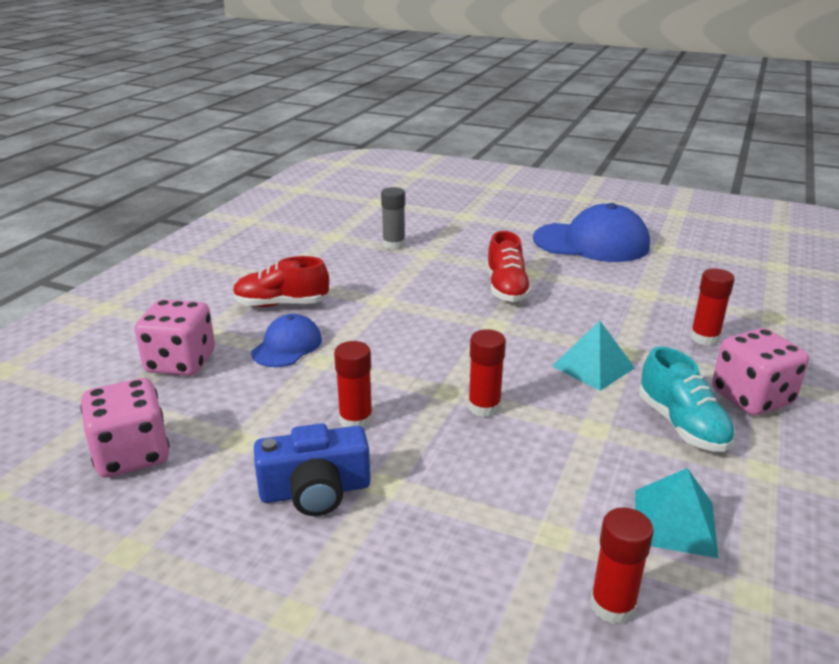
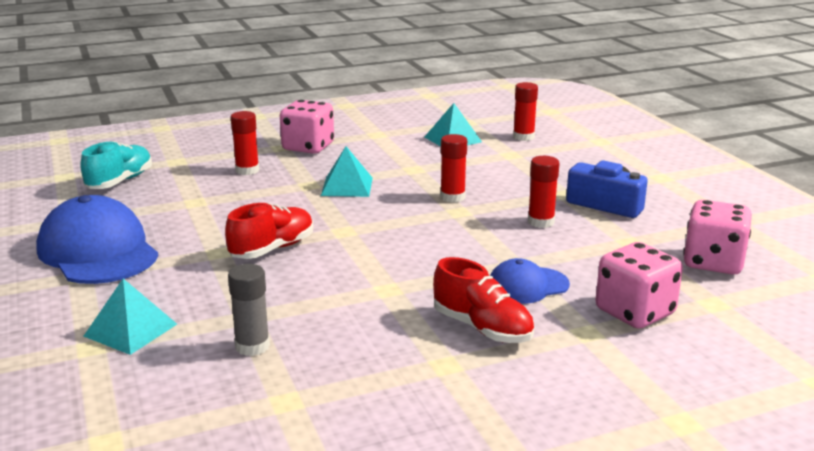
camera: 135 degrees left, 5 degrees down
(466, 226) = (131, 330): none -> turquoise pyramid
(682, 425) = (369, 154): turquoise shoe -> turquoise shoe (120, 181)

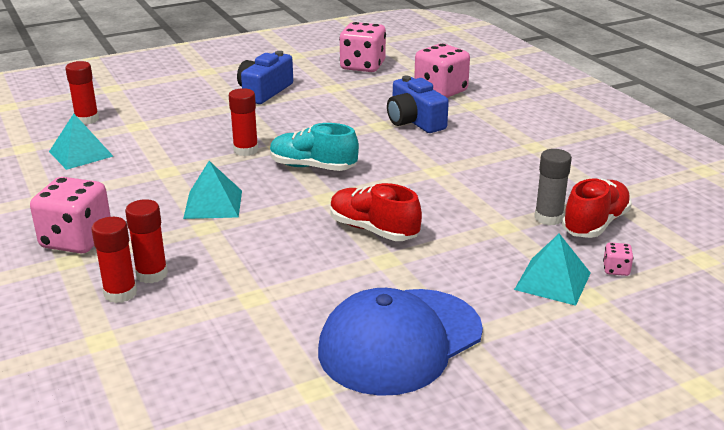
camera: 95 degrees left, 5 degrees up
(120, 181) = (176, 377): turquoise shoe -> turquoise shoe (313, 167)
(125, 372) = (616, 269): none -> pink dice
(482, 328) = (482, 135): red shoe -> red shoe (595, 224)
(527, 286) = (414, 121): blue cap -> blue camera
(541, 222) = (300, 115): red glue stick -> red glue stick (120, 293)

